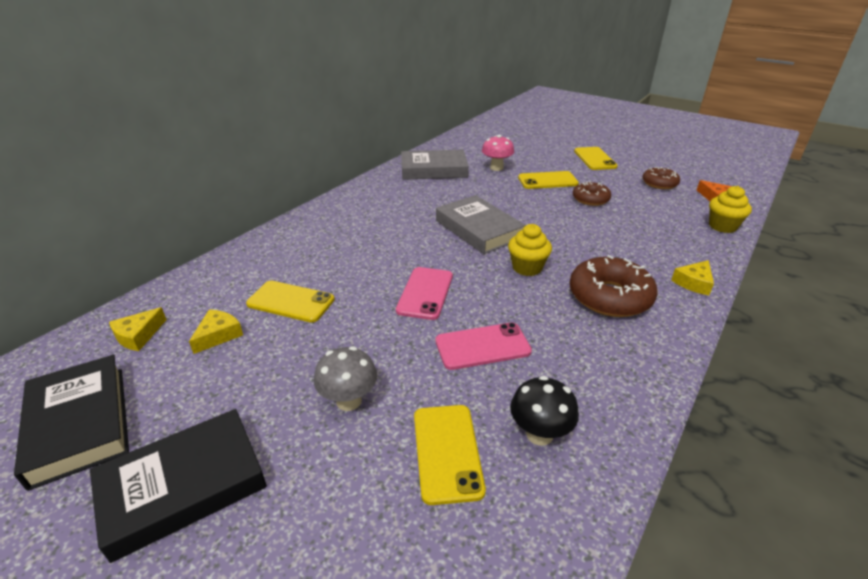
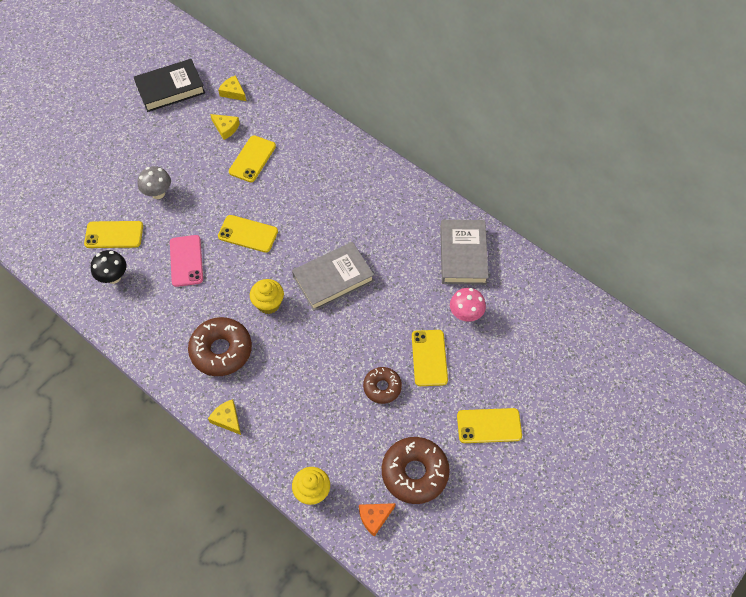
camera: 95 degrees right, 25 degrees up
(183, 486) = (123, 135): black book -> none
(425, 293) = (248, 234): pink phone -> yellow phone
(659, 183) = (414, 473): brown donut -> brown donut, size x1.66

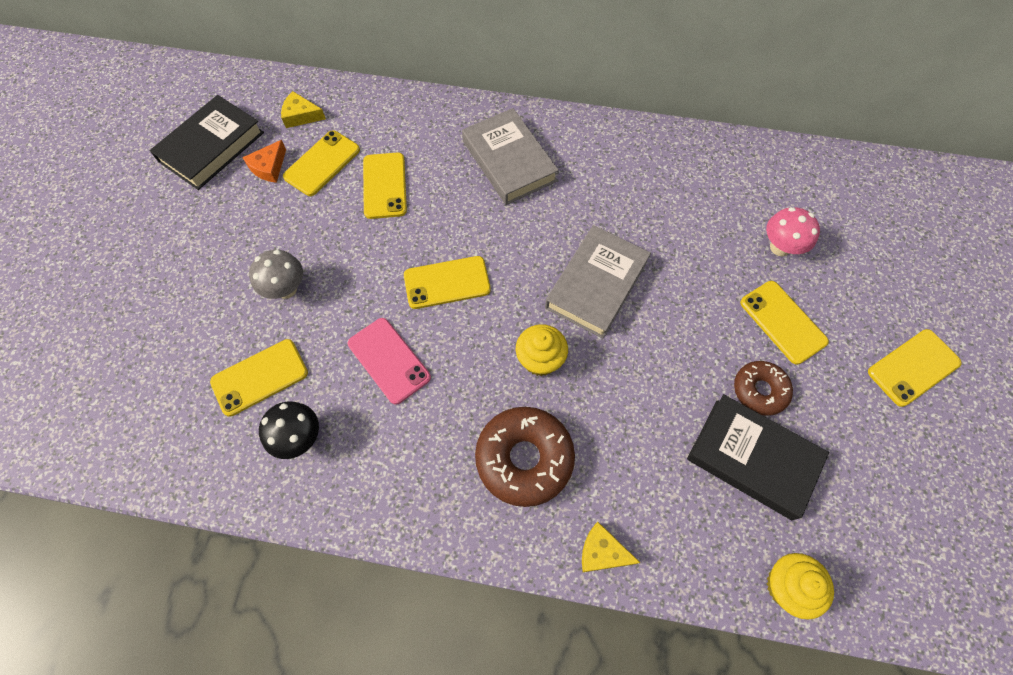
camera: 30 degrees left, 5 degrees up
(226, 128) = (322, 163): yellow cheese -> yellow phone
(347, 420) = (752, 458): none -> black book
(374, 517) = (887, 572): orange cheese -> orange cheese (269, 167)
(414, 473) = (883, 479): brown donut -> none
(463, 255) = (721, 180): grey book -> grey book (509, 161)

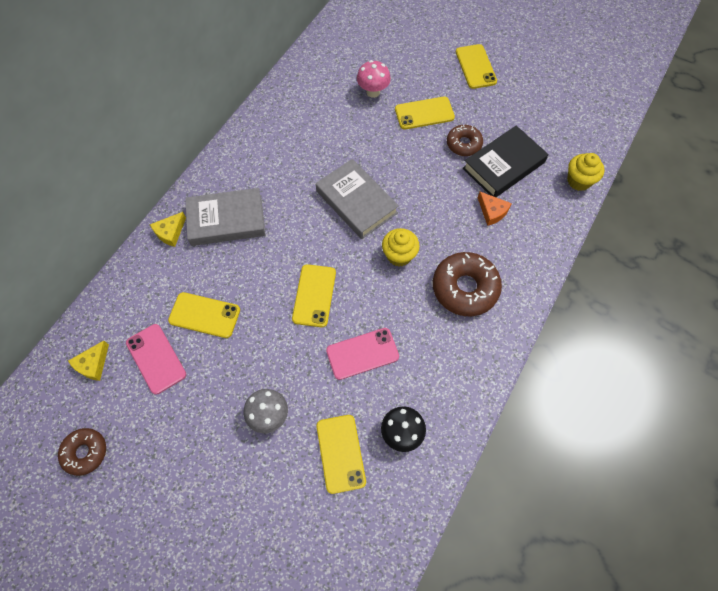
camera: 70 degrees left, 0 degrees up
(211, 147) = (85, 452): black book -> brown donut
(269, 167) = (137, 404): orange cheese -> orange cheese (492, 211)
(322, 163) = (156, 358): yellow phone -> pink phone
(602, 552) = (536, 265): yellow cheese -> yellow cheese (170, 232)

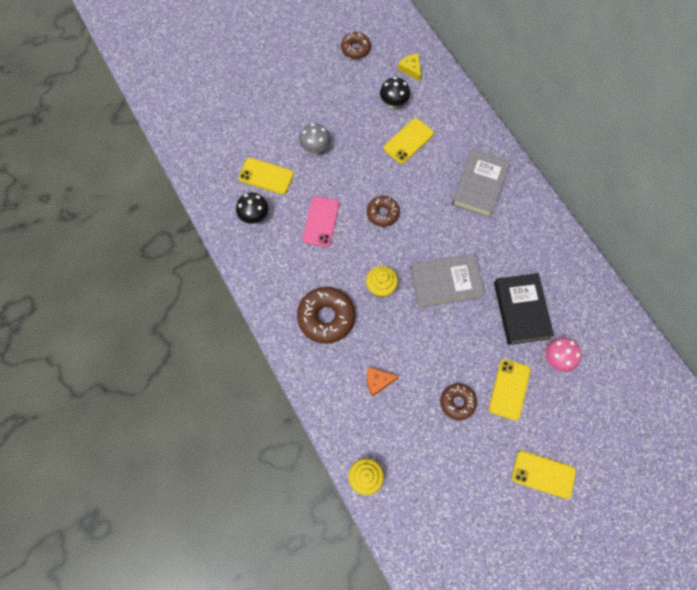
camera: 120 degrees right, 5 degrees up
(156, 358) = (393, 103): pink phone -> black mushroom
(170, 232) = (489, 145): yellow cheese -> none
(314, 295) = (382, 213): yellow phone -> brown donut
(503, 165) = (416, 422): black book -> black book (521, 310)

